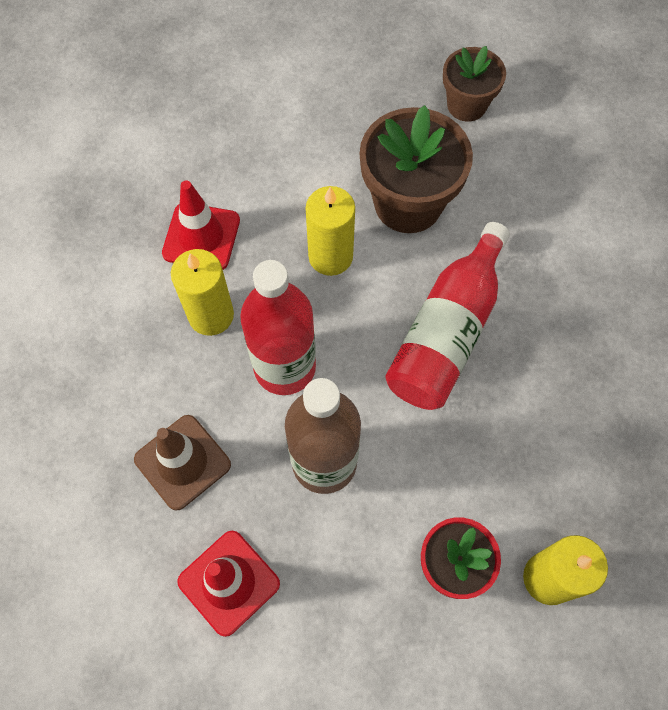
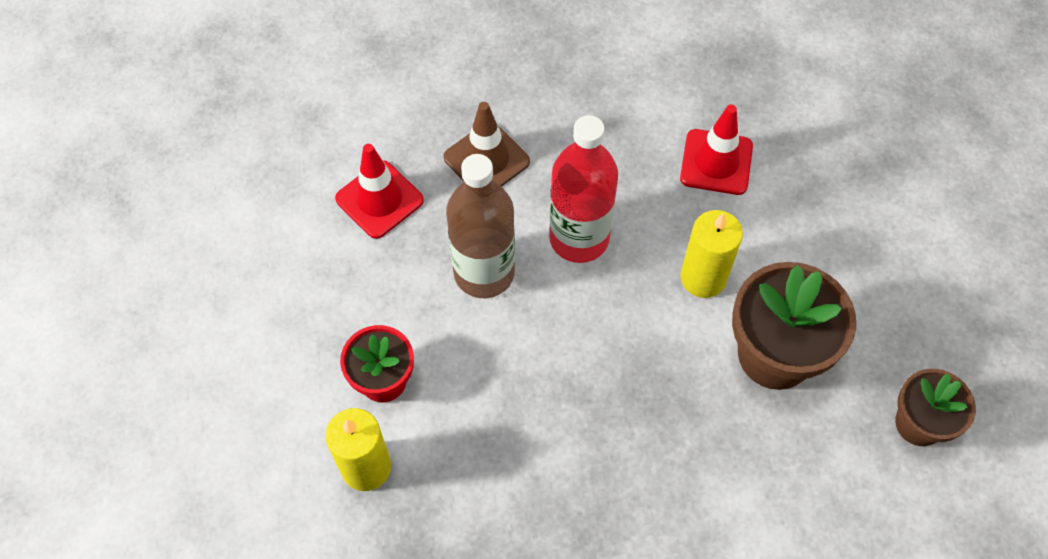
camera: 90 degrees right, 5 degrees down
(211, 315) = (631, 174): yellow candle -> none
(447, 332) = (622, 387): red bottle -> none

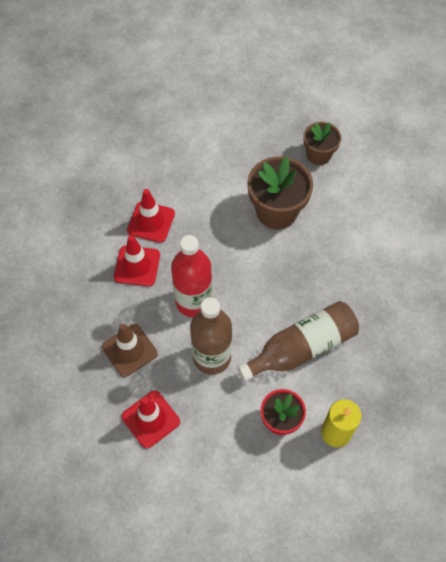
camera: 85 degrees left, 0 degrees up
(512, 407) = (301, 348): none -> brown bottle
(631, 152) = (137, 266): none -> red traffic cone
(703, 278) = (227, 239): yellow candle -> none

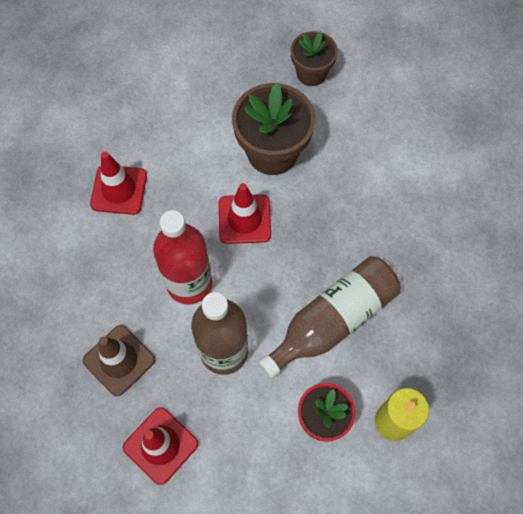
camera: 10 degrees left, 5 degrees up
(137, 266) = (110, 249): red traffic cone -> red traffic cone (244, 219)

